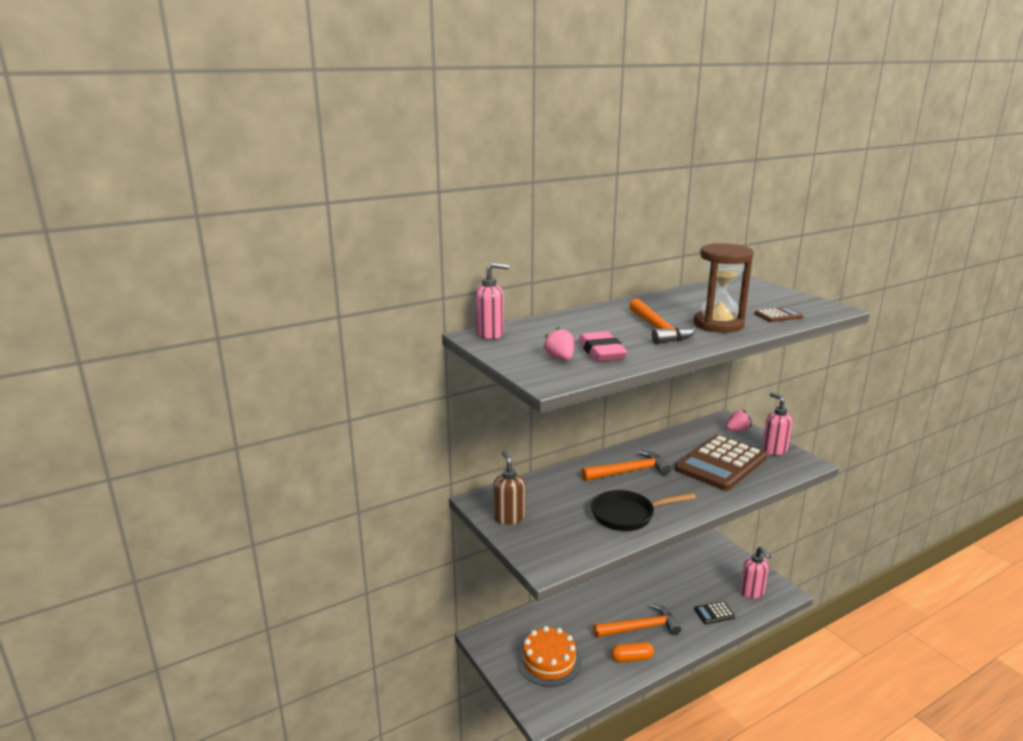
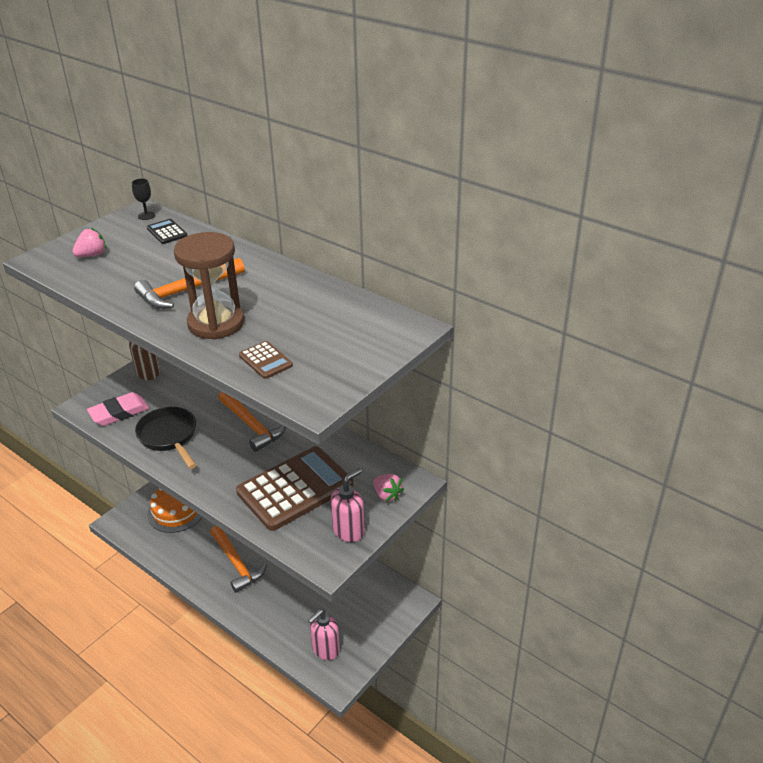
camera: 70 degrees right, 15 degrees up
(490, 334) = (146, 216): pink soap dispenser -> black goblet
(601, 352) = (113, 271): pink eraser -> pink eraser (119, 412)
(632, 658) = (193, 564): orange capsule -> none
(714, 613) = (277, 618): black calculator -> black calculator (167, 232)
(721, 463) = (295, 489): brown calculator -> brown calculator turned 120 degrees clockwise

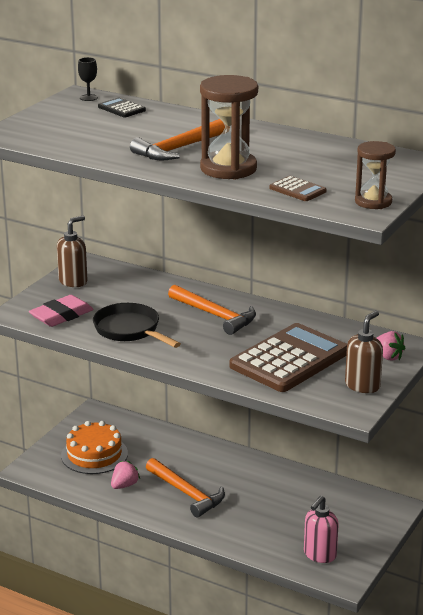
camera: 10 degrees left, 10 degrees down
(92, 255) = (57, 129): pink strawberry -> pink strawberry (124, 485)
(331, 386) = (373, 202): none -> brown hourglass
(349, 531) = (362, 386): pink soap dispenser -> brown soap dispenser

